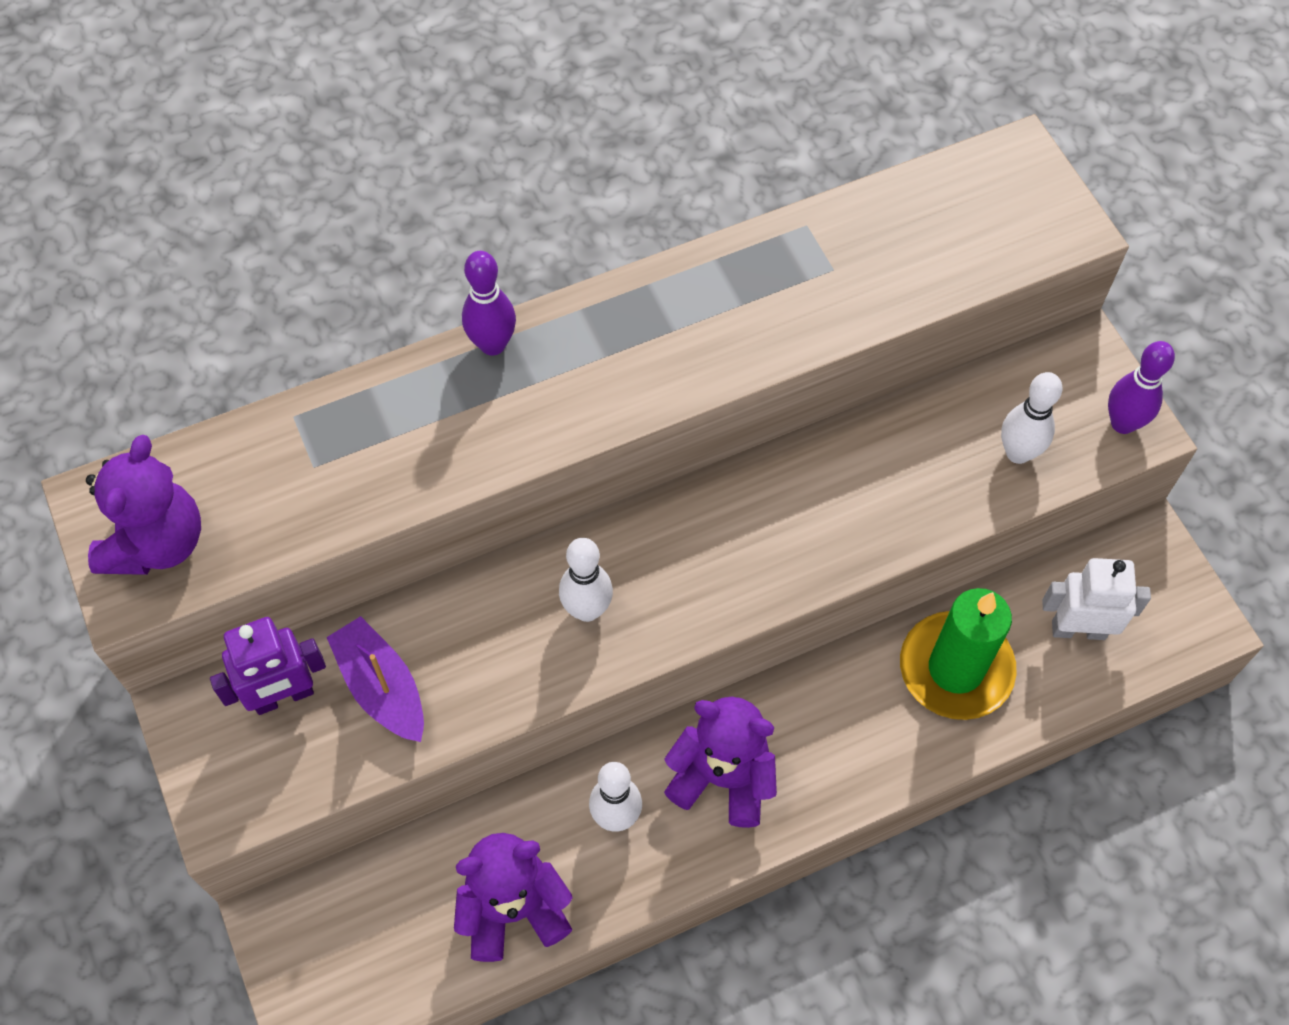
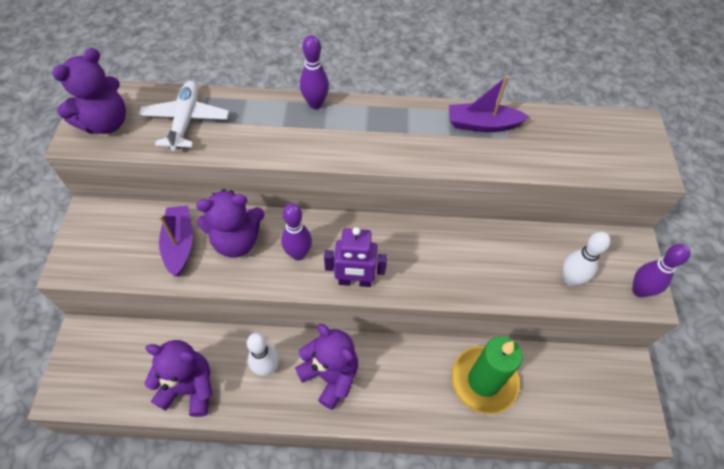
camera: 25 degrees right, 5 degrees down
(283, 697) = (134, 227): purple robot -> purple robot (355, 281)
(294, 474) = (186, 120): none -> white plane
(473, 637) = (236, 241): none -> purple teddy bear
(587, 609) = (298, 254): white bowling pin -> purple bowling pin
(782, 263) = (482, 124): none -> purple boat
(1078, 629) = (563, 393): white robot -> none

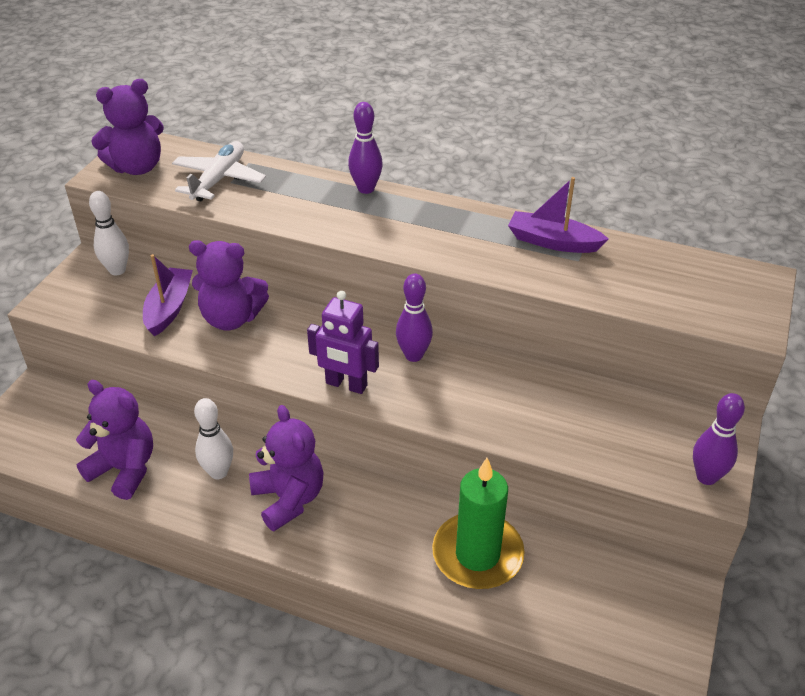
camera: 20 degrees right, 15 degrees down
(298, 254) = (294, 345): purple bowling pin -> purple bowling pin (413, 355)
(570, 279) = (616, 444): white bowling pin -> white bowling pin (117, 270)

